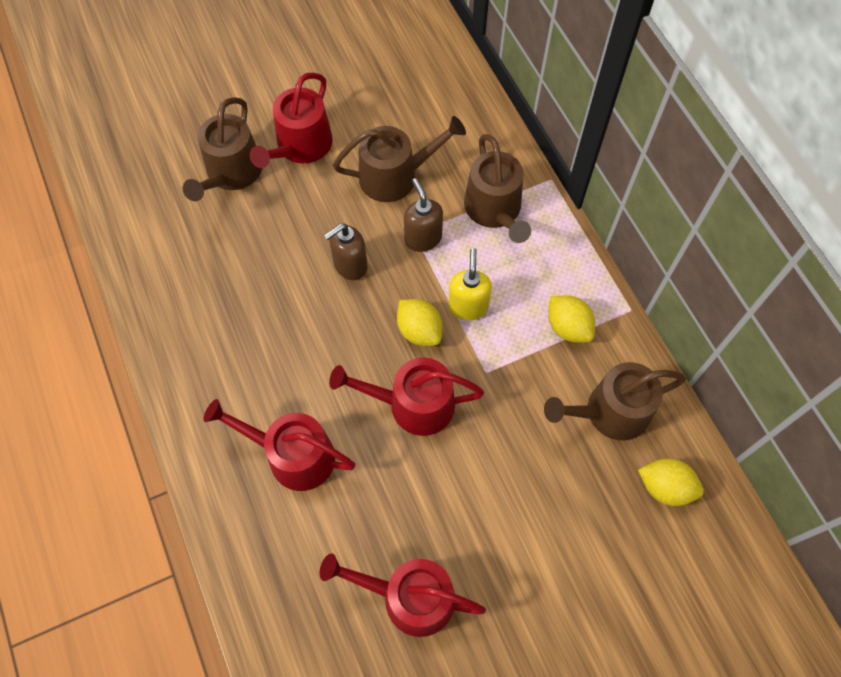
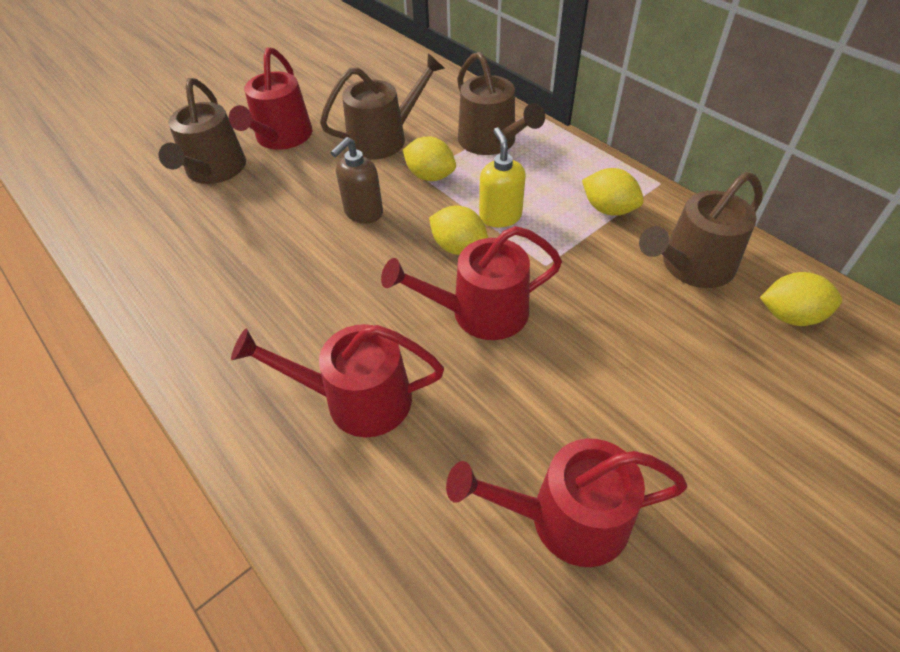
camera: 15 degrees left, 15 degrees down
(423, 238) = (430, 176): brown soap dispenser -> yellow lemon

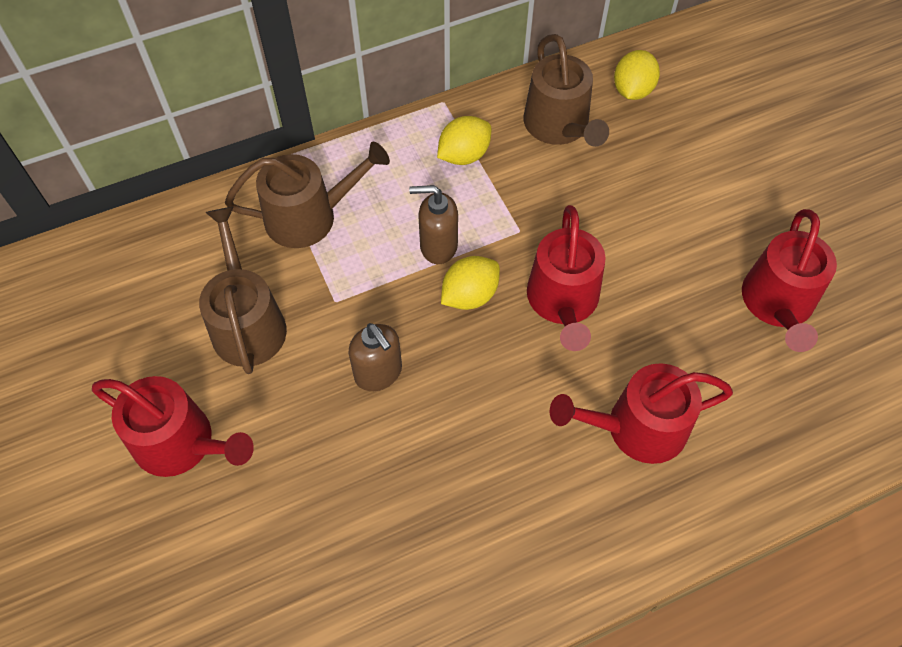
camera: 75 degrees left, 10 degrees up
(214, 170) = (215, 538): brown watering can -> none
(357, 399) = (637, 428): red watering can -> red watering can turned 60 degrees clockwise
(430, 176) = (343, 292): yellow lemon -> none
(500, 216) = (438, 246): yellow soap dispenser -> brown soap dispenser

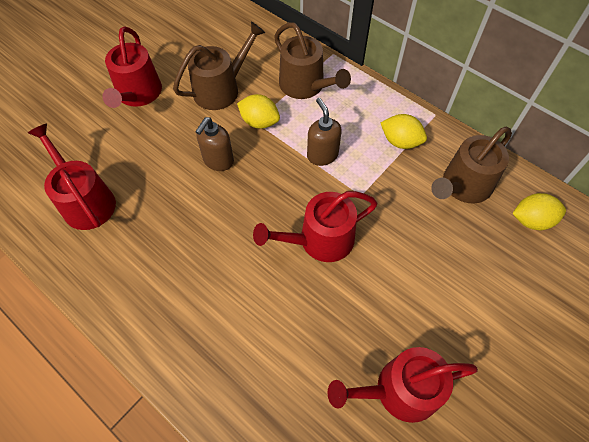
camera: 65 degrees right, 0 degrees up
(469, 295) = (295, 186): yellow lemon -> yellow lemon (259, 122)
(637, 428) = (245, 320): red watering can -> red watering can (85, 201)

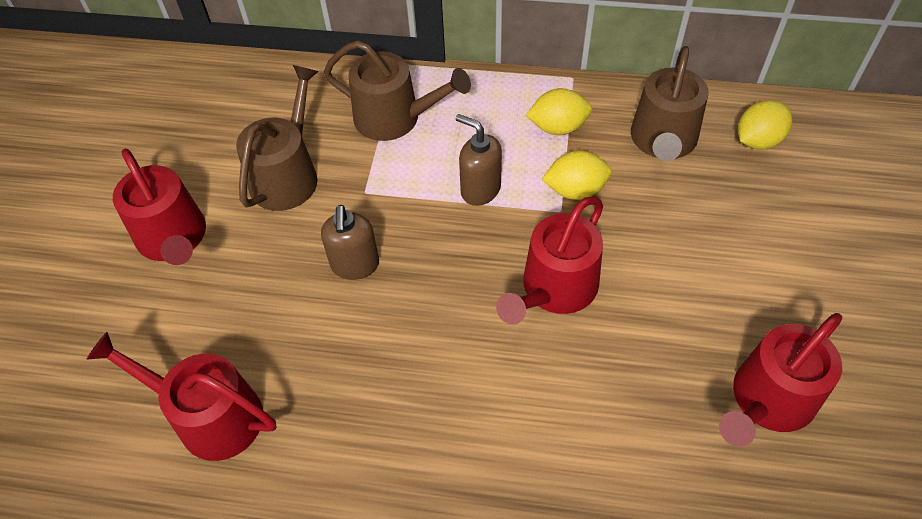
camera: 30 degrees left, 5 degrees down
(259, 122) = (371, 190): yellow lemon -> yellow lemon (575, 190)

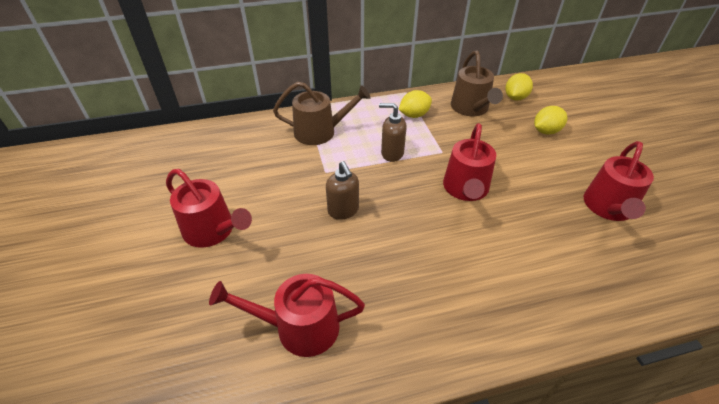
camera: 25 degrees left, 10 degrees down
(287, 175) = (271, 176): brown watering can -> none
(575, 190) = (443, 140): yellow lemon -> yellow lemon (546, 131)

